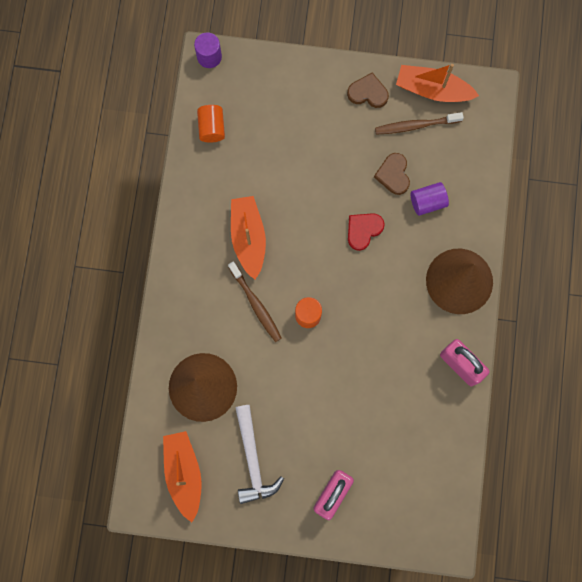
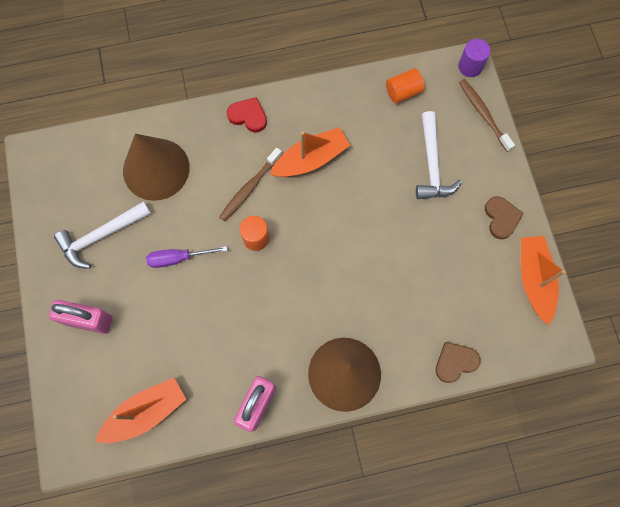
camera: 70 degrees right, 5 degrees down
(184, 473) = (71, 181): orange boat -> orange boat (146, 412)
(295, 131) = (432, 165): none -> white hammer
(302, 393) = (178, 258): none -> purple screwdriver
(363, 230) = (359, 261): red heart -> red heart (248, 116)
(393, 175) = (428, 271): brown heart -> brown heart (455, 362)
(416, 125) = (488, 275): brown toothbrush -> brown toothbrush (483, 114)
(427, 202) = (414, 314): purple cylinder -> none

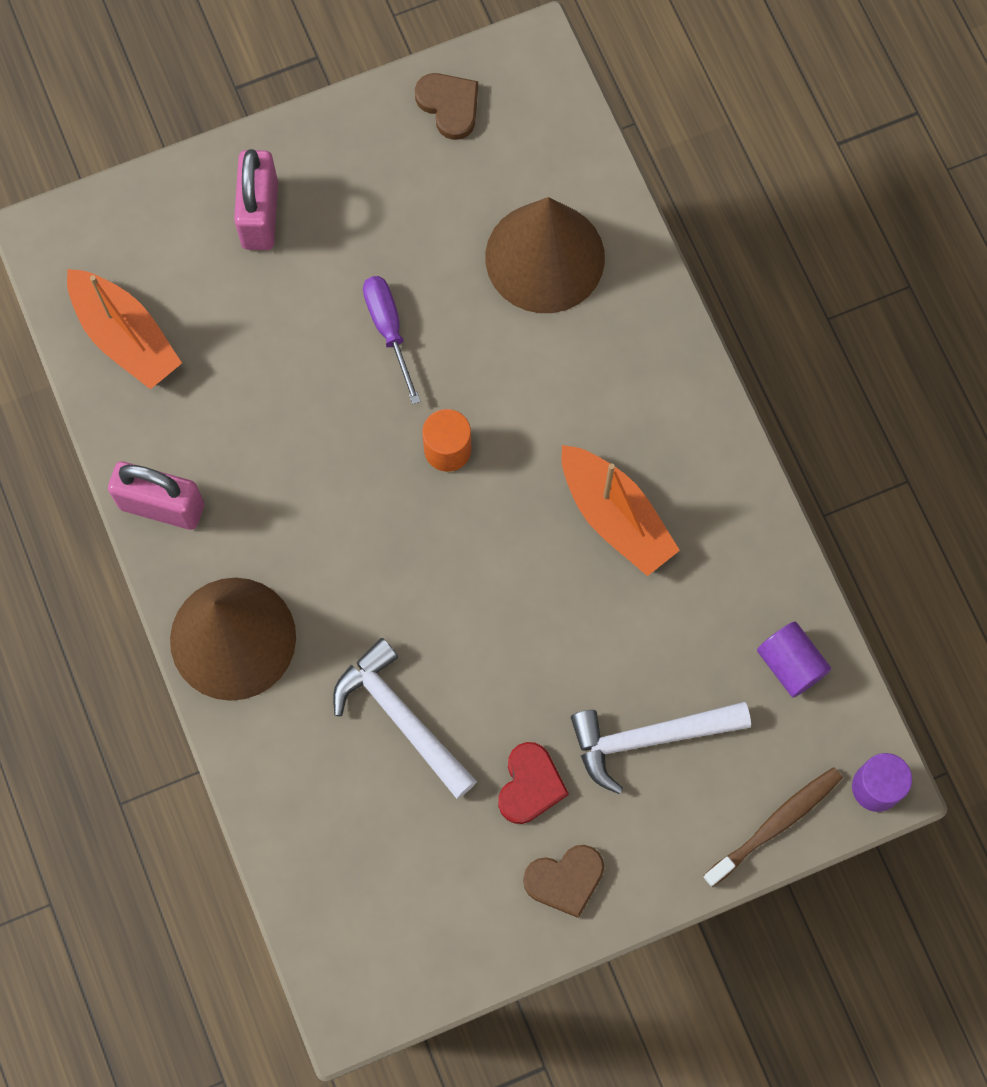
camera: 80 degrees right, 0 degrees up
(101, 236) = (406, 198): white hammer -> white hammer (401, 717)
(248, 116) = (680, 391): red heart -> red heart (530, 785)
(249, 188) = (539, 421): brown toothbrush -> none
(403, 92) = (790, 664): orange cylinder -> purple cylinder
(455, 362) = (281, 824): brown heart -> brown heart (449, 106)
(533, 279) = (455, 951): orange boat -> none

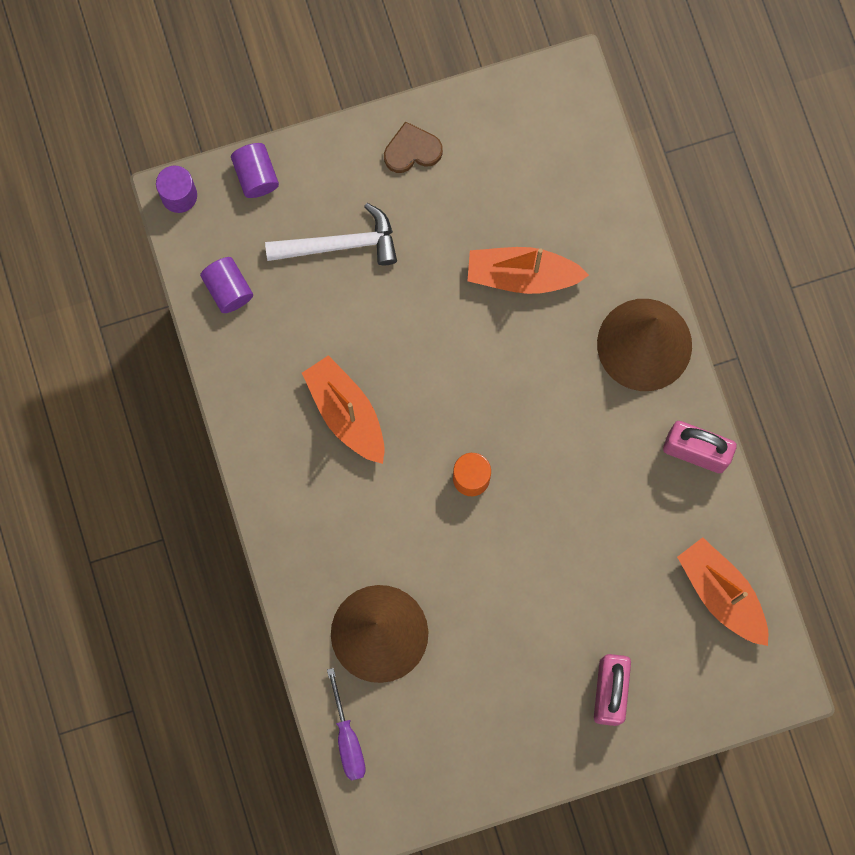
camera: 175 degrees left, 5 degrees up
(388, 330) = (510, 581): purple screwdriver -> purple screwdriver (347, 738)
(401, 717) = (522, 275): white hammer -> orange boat
(449, 106) = (446, 778): brown heart -> none
(530, 785) = (431, 218): red heart -> none
(775, 824) = (256, 176): brown toothbrush -> purple cylinder

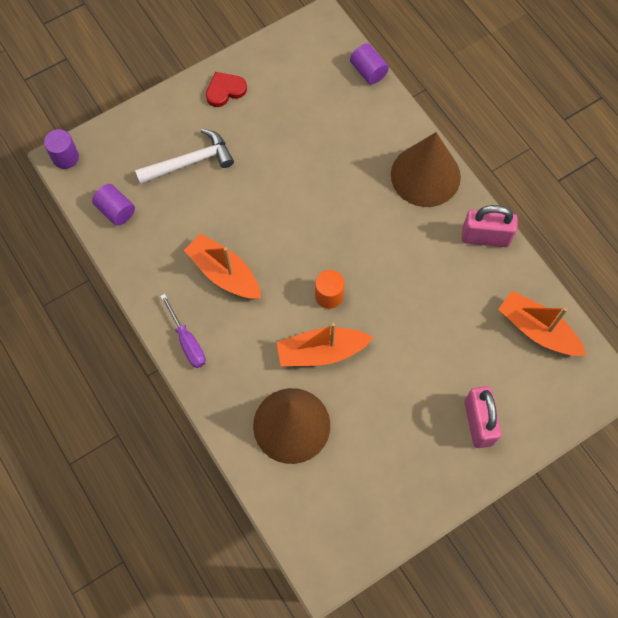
camera: 15 degrees left, 10 degrees down
(256, 176) = (118, 132): purple cylinder -> purple cylinder (368, 71)
(347, 738) = (288, 512): purple screwdriver -> purple screwdriver (187, 341)
(412, 150) = (225, 90): brown heart -> red heart
(522, 275) = (325, 151): orange boat -> orange boat (321, 352)

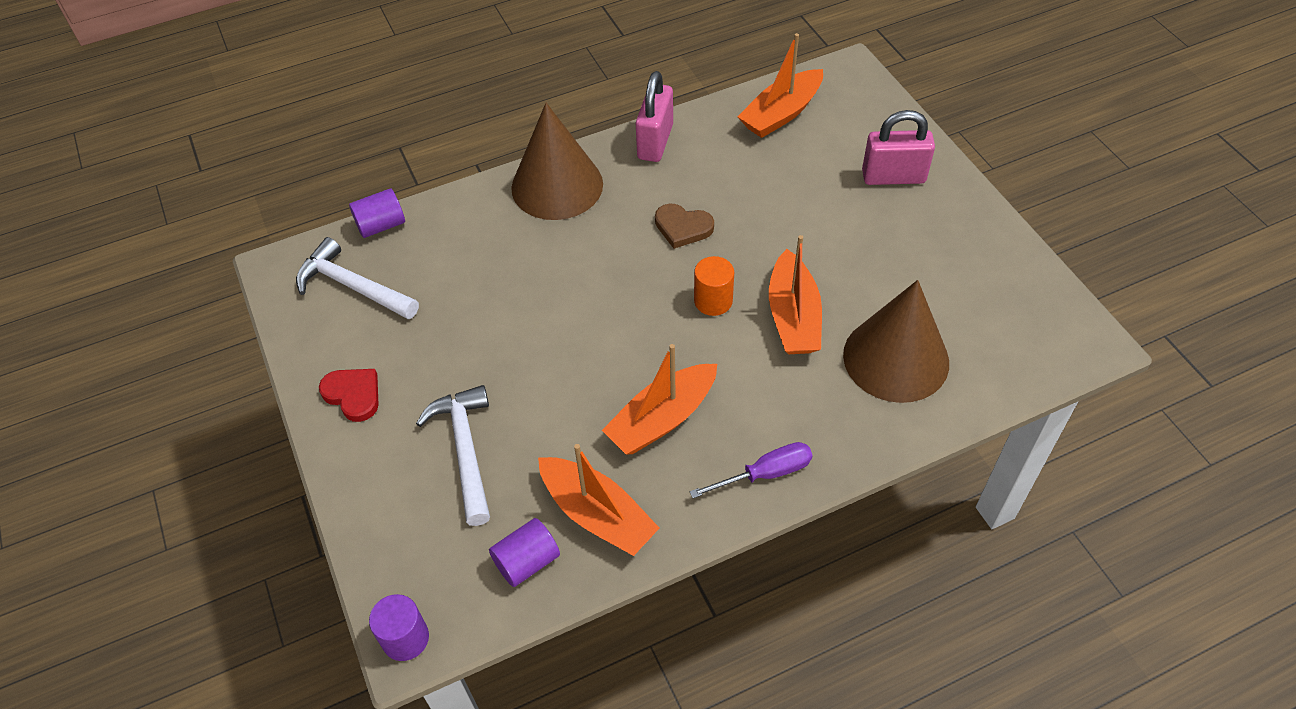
camera: 80 degrees left, 15 degrees down
(150, 244) = (597, 515): none -> orange boat
(225, 90) = (353, 395): red heart -> red heart turned 150 degrees clockwise
(312, 68) = (352, 286): none -> white hammer
(397, 267) = (683, 227): none -> brown heart

